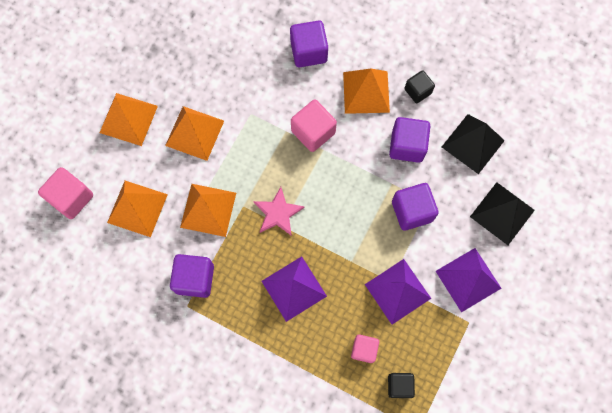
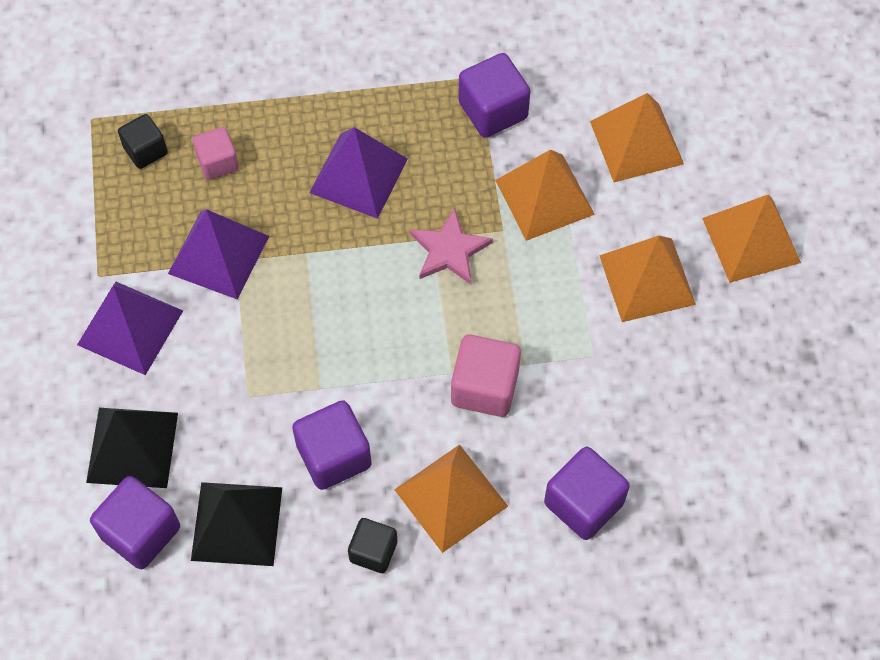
camera: 145 degrees right, 10 degrees down
(71, 198) = (729, 102): pink cube -> none
(412, 211) = (266, 368): purple cube -> purple cube (140, 532)

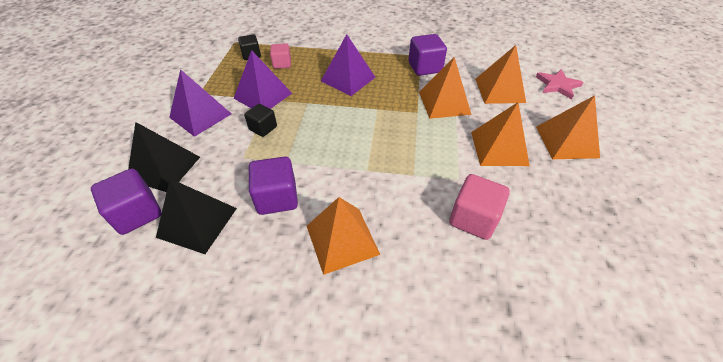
camera: 15 degrees right, 15 degrees down
(373, 551) = (276, 261): black cube -> black cube (263, 128)
(449, 250) = (385, 115): pink star -> pink star (557, 85)
(484, 387) = (385, 181): pink cube -> pink cube (473, 218)
(583, 503) = (435, 265): purple cube -> none

